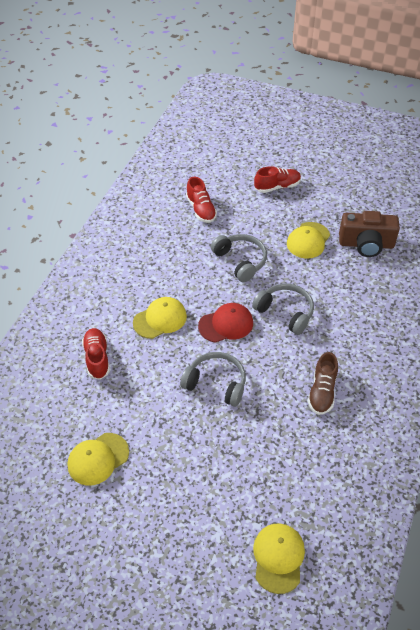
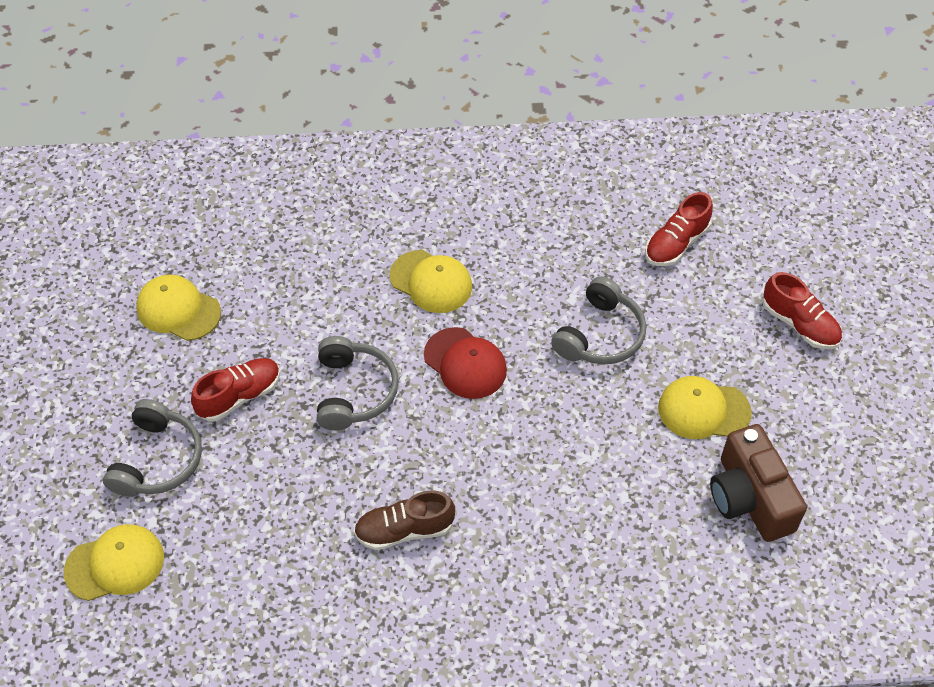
camera: 65 degrees right, 5 degrees up
(97, 358) = (328, 241): red shoe -> red shoe (239, 396)
(285, 312) = (531, 431): grey headphones -> grey headphones (158, 460)

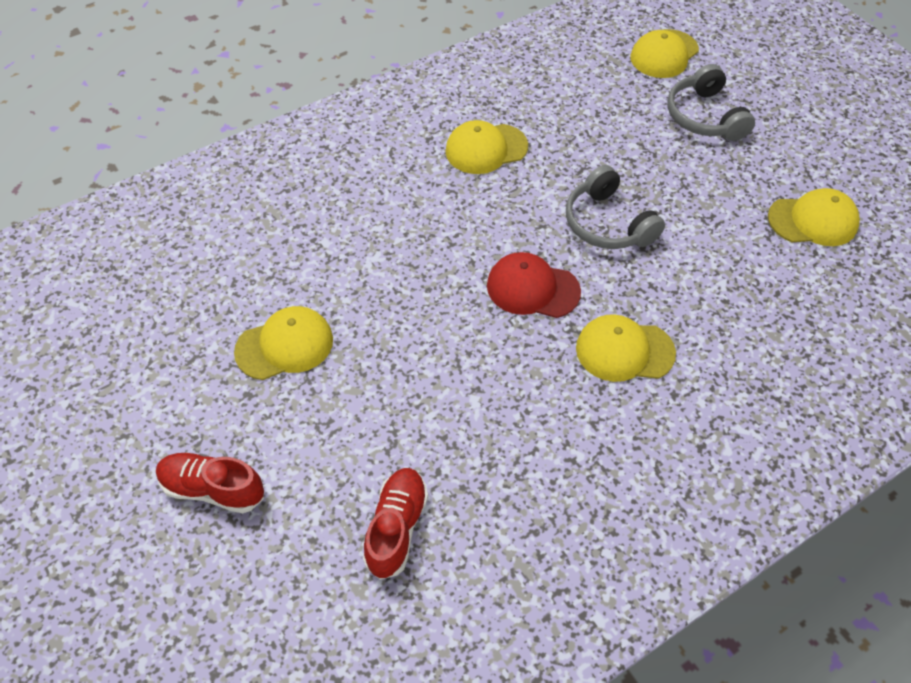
camera: 150 degrees right, 0 degrees up
(239, 396) = (693, 181): red shoe -> none
(404, 530) = (486, 149): brown shoe -> yellow cap
(600, 335) = (423, 374): grey headphones -> none
(749, 498) = (212, 286): brown camera -> none

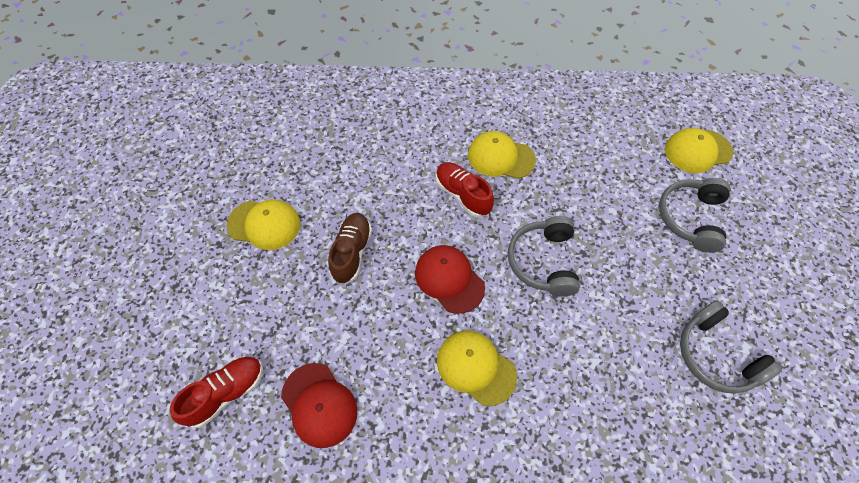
camera: 35 degrees right, 5 degrees up
(213, 489) = (151, 293): red shoe -> red shoe (462, 195)
(410, 319) = (352, 252): none -> brown shoe
(504, 475) = (319, 404): none -> red cap
(813, 221) = (715, 355): yellow cap -> grey headphones

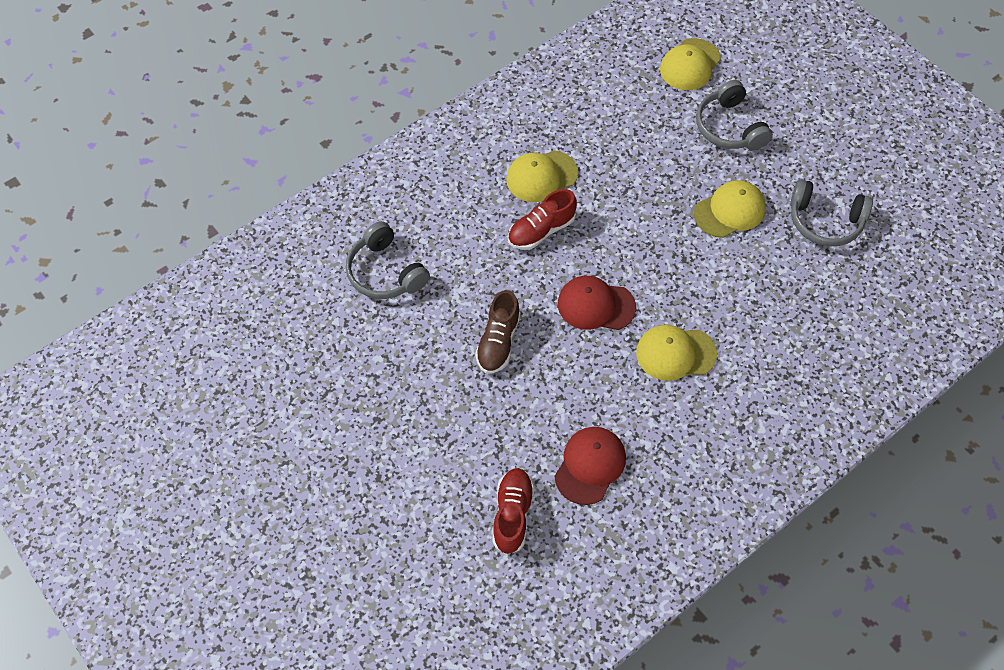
camera: 40 degrees left, 0 degrees up
(264, 224) = (399, 374): yellow cap -> yellow cap (730, 211)
(319, 404) = (590, 465): red cap -> red cap turned 75 degrees counterclockwise
(352, 252) = (498, 342): brown shoe -> brown shoe turned 135 degrees counterclockwise
(462, 195) = (541, 231): red shoe -> red shoe turned 45 degrees counterclockwise
(543, 261) = (652, 240): grey headphones -> grey headphones (385, 272)

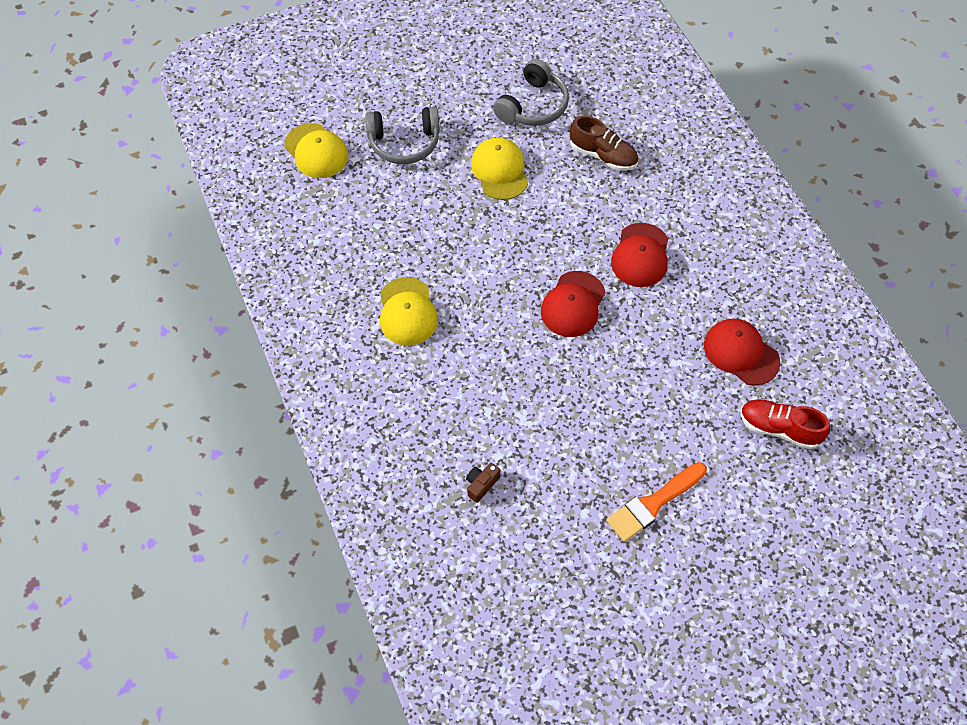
camera: 75 degrees left, 0 degrees up
(385, 272) = (481, 484): grey headphones -> brown camera
(401, 413) = (653, 503): none -> orange brush
(498, 342) = (593, 397): brown shoe -> brown shoe (603, 155)
(541, 231) = (473, 328): red shoe -> none
(675, 353) = (640, 255): yellow cap -> red cap

